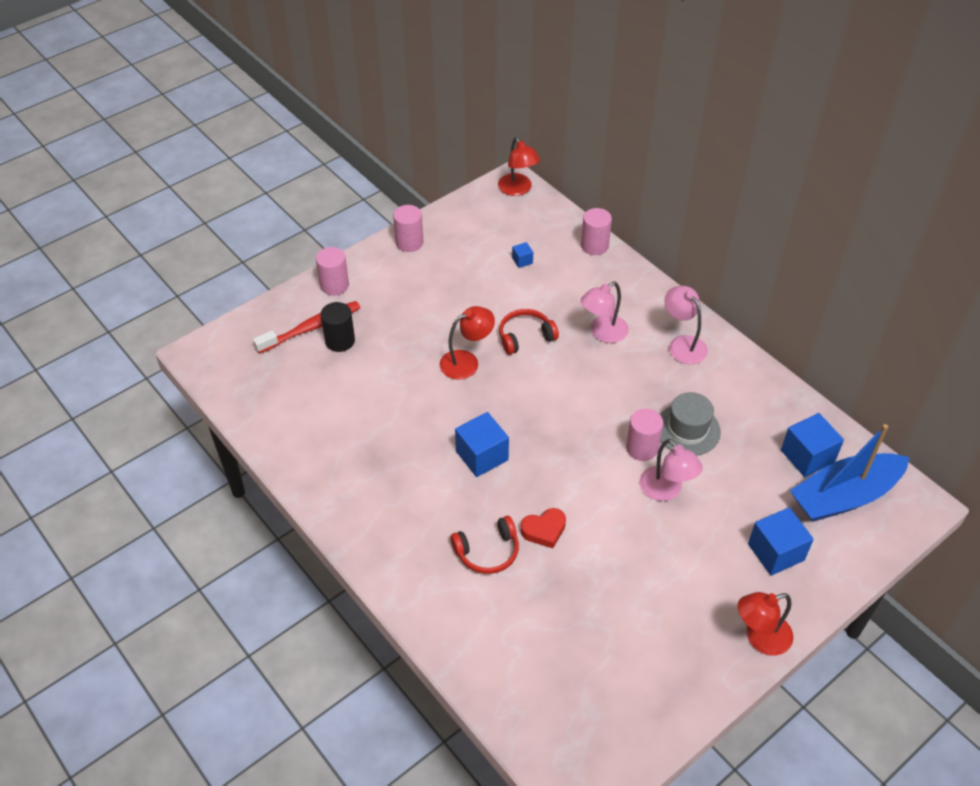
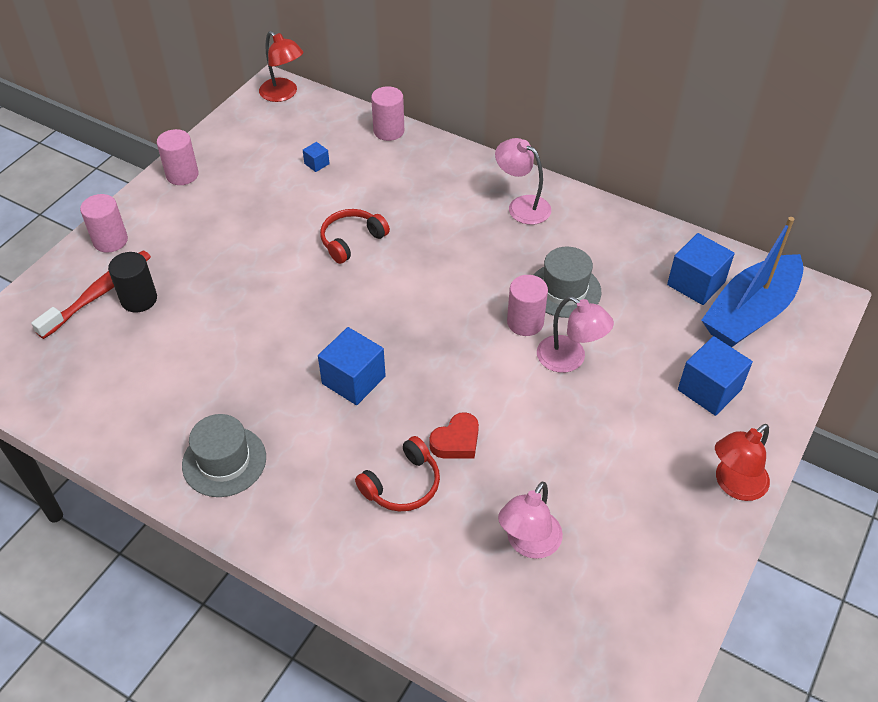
camera: 20 degrees left, 0 degrees up
(359, 491) = (224, 461): none -> grey hat
(466, 361) = (296, 283): red lamp -> none
(603, 333) = (434, 216): pink lamp -> pink lamp (528, 544)

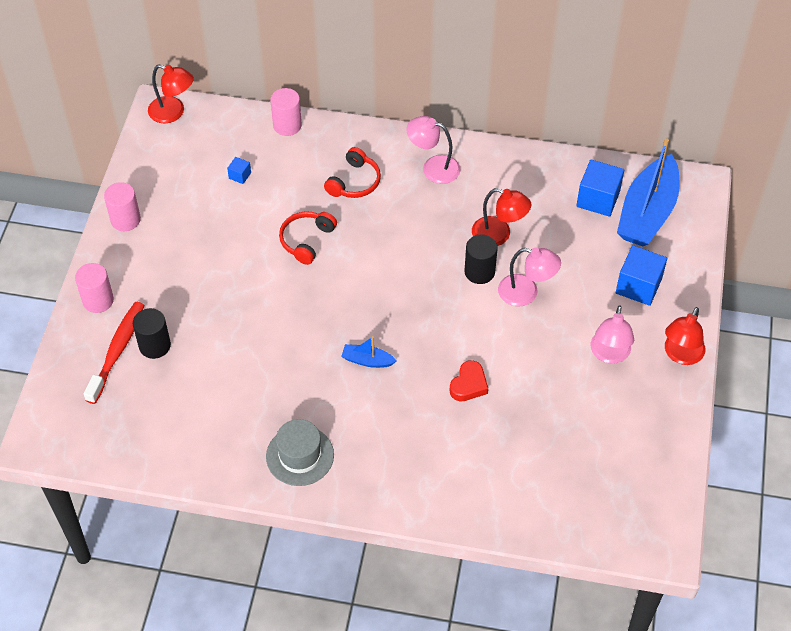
camera: 20 degrees left, 5 degrees up
(353, 380) = (367, 360): blue cube -> blue boat
(402, 484) = (444, 430): red headphones -> red headphones (354, 182)
(525, 322) = (479, 272): pink cylinder -> black cylinder
(528, 544) = (553, 444): pink lamp -> pink lamp (609, 354)
(564, 290) = (499, 235): grey hat -> red lamp

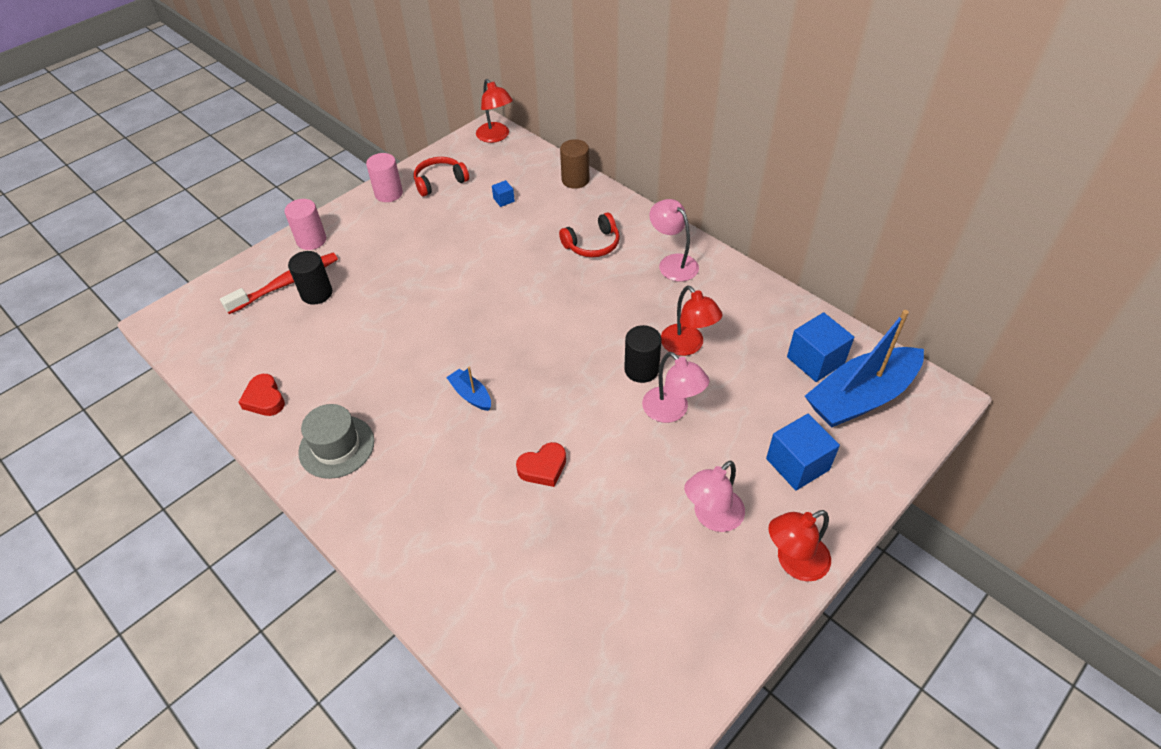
camera: 35 degrees right, 5 degrees down
(203, 454) = (264, 399): none -> red heart
(287, 125) = (575, 180): pink cylinder -> brown cylinder
(306, 240) = (511, 271): red headphones -> red headphones (440, 182)

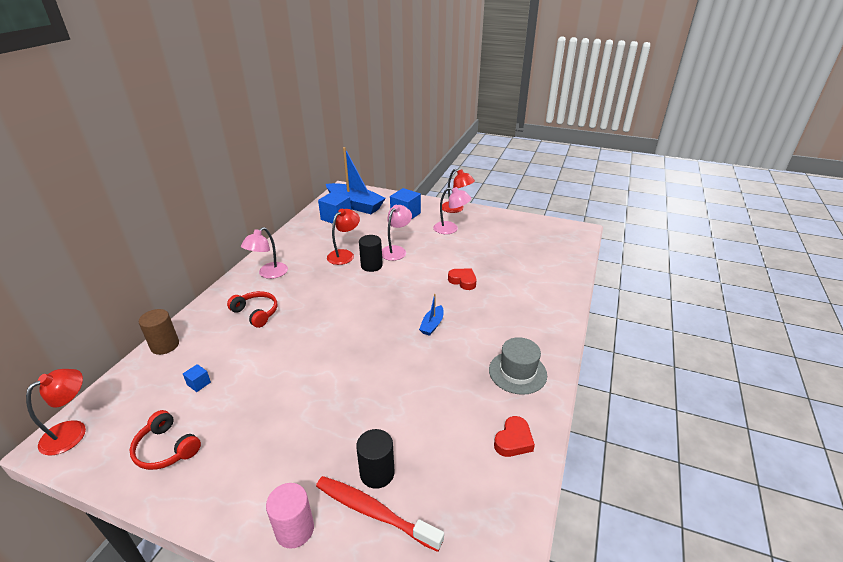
camera: 115 degrees left, 15 degrees down
(388, 193) = (191, 490): pink cylinder -> none

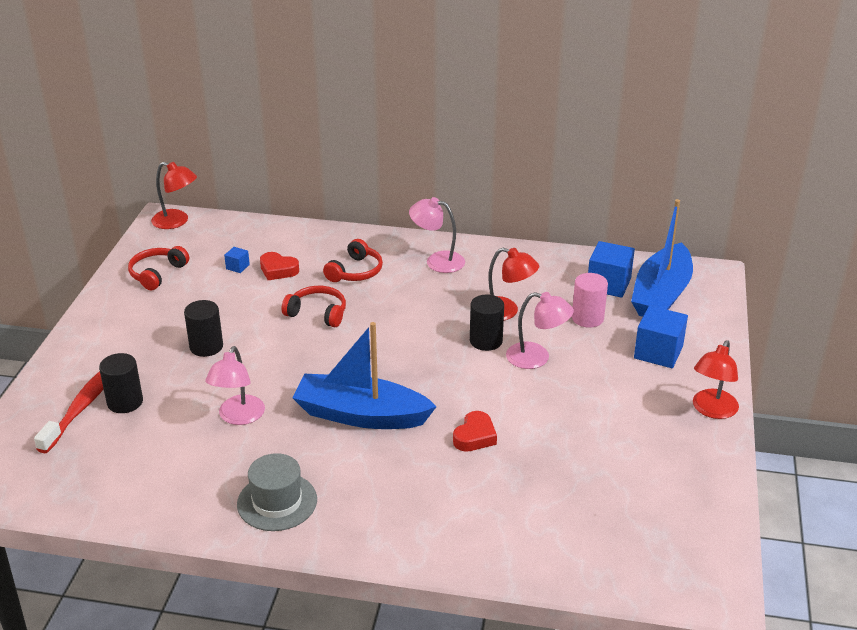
camera: 80 degrees right, 0 degrees up
(165, 345) = (290, 230): brown cylinder -> none
(294, 529) = (70, 364): pink cylinder -> pink cylinder (587, 318)
(301, 337) = (317, 313): none -> red headphones
(315, 409) = (206, 347): none -> black cylinder
(432, 325) = (361, 415): blue boat -> blue boat, size x2.29
(451, 229) = (632, 410): pink lamp -> pink lamp (238, 417)
(513, 440) = (164, 500): red heart -> red heart (278, 270)

